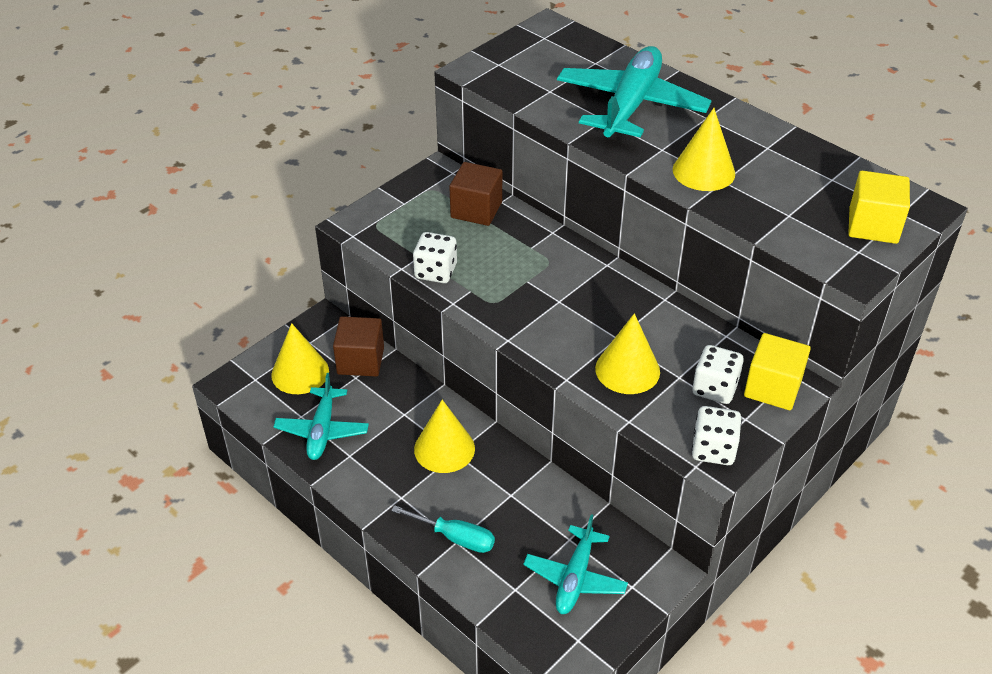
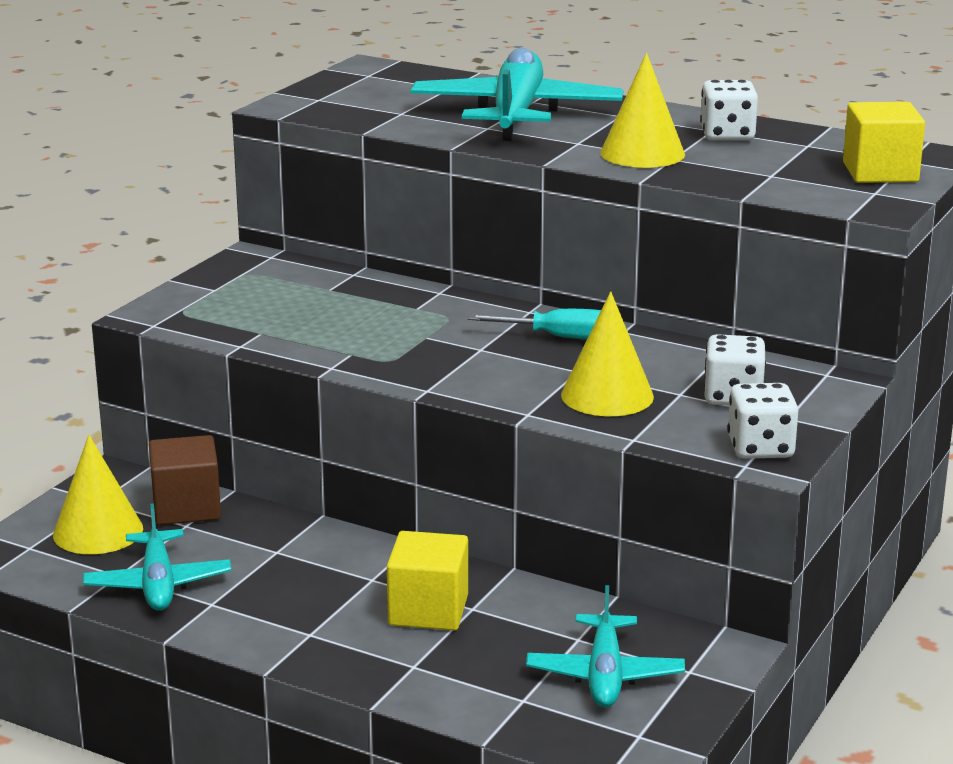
camera: 15 degrees left, 20 degrees down
(436, 271) = (292, 343): white dice -> white dice (727, 135)
(444, 448) = (353, 577): yellow cone -> none
(455, 537) = (409, 661): turquoise screwdriver -> turquoise screwdriver (558, 337)
(476, 210) = (322, 284): brown cube -> none
(772, 388) = (808, 387): yellow cube -> yellow cube (428, 610)

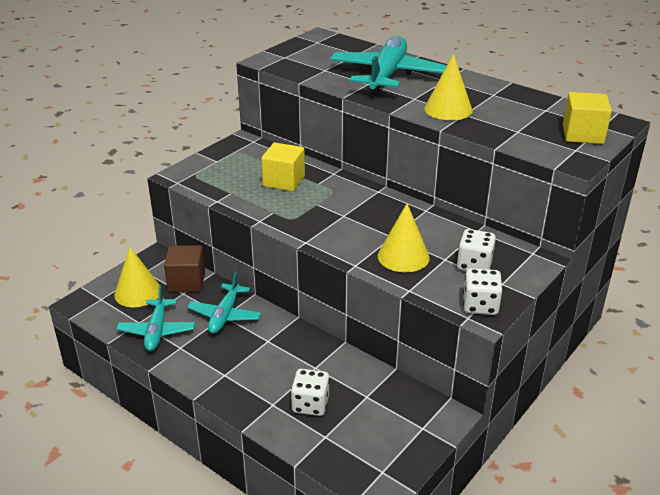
camera: 10 degrees right, 10 degrees up
(428, 610) = (291, 366): yellow cube -> yellow cube (284, 181)
(558, 337) = (388, 211): turquoise screwdriver -> none
(605, 675) = (374, 424): turquoise plane -> turquoise plane (225, 315)
(727, 135) = (501, 99): white dice -> white dice (310, 404)

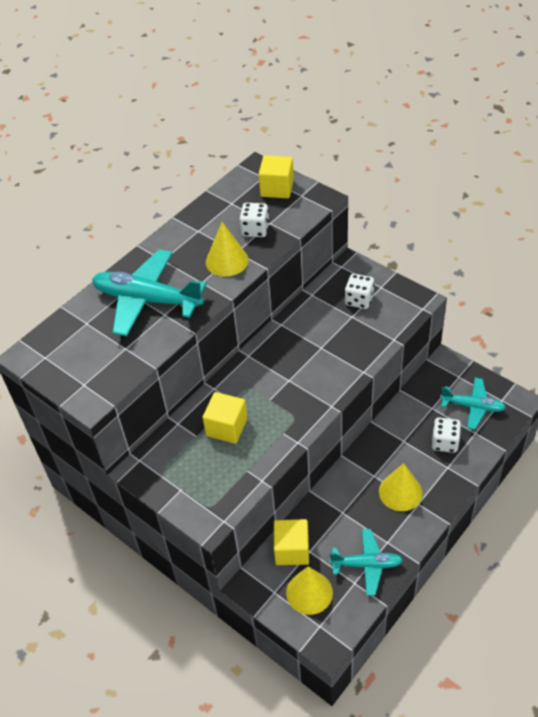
camera: 85 degrees left, 15 degrees up
(186, 281) = (292, 550): brown cube -> yellow cube
(225, 315) = (342, 511): turquoise plane -> turquoise plane (472, 406)
(403, 256) = (350, 341): yellow cone -> yellow cone (400, 492)
(480, 305) = (408, 301): white dice -> white dice (255, 230)

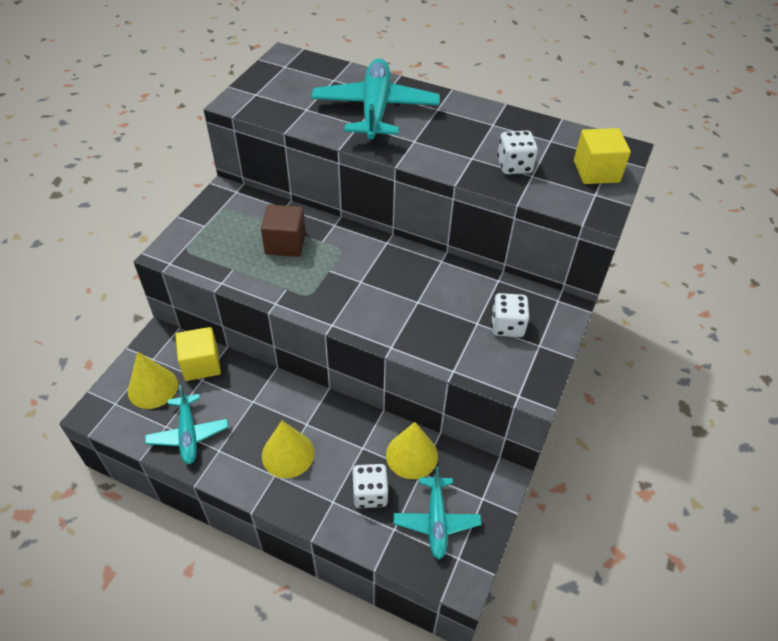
camera: 70 degrees right, 0 degrees up
(226, 427) = (285, 243): yellow cube -> brown cube
(227, 261) = (454, 153): yellow cone -> yellow cone (411, 455)

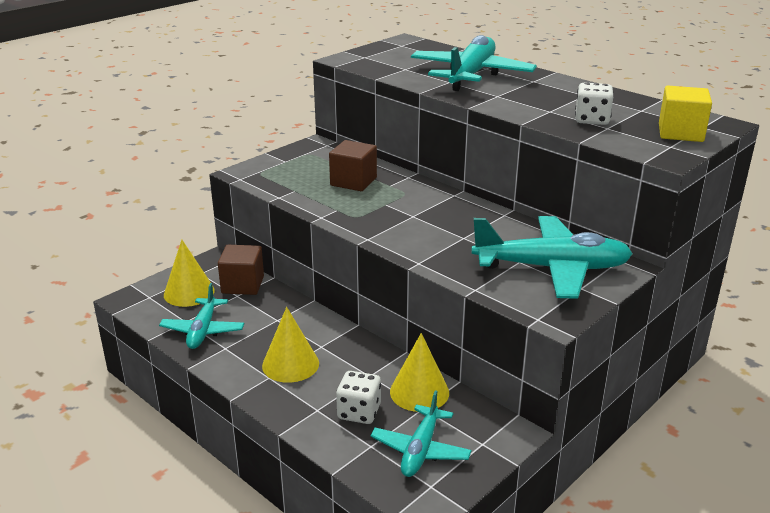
camera: 20 degrees right, 20 degrees down
(201, 364) = (242, 285): yellow cube -> brown cube
(507, 326) = (551, 268): white dice -> turquoise plane

